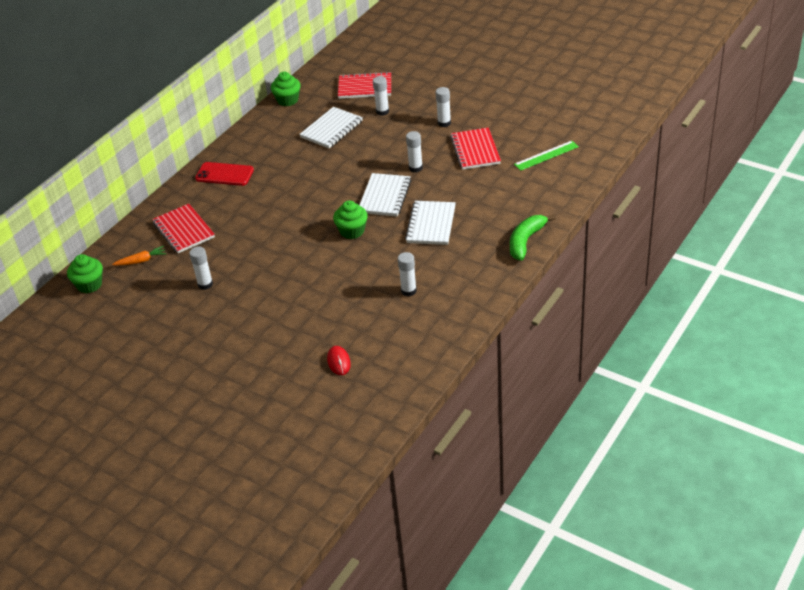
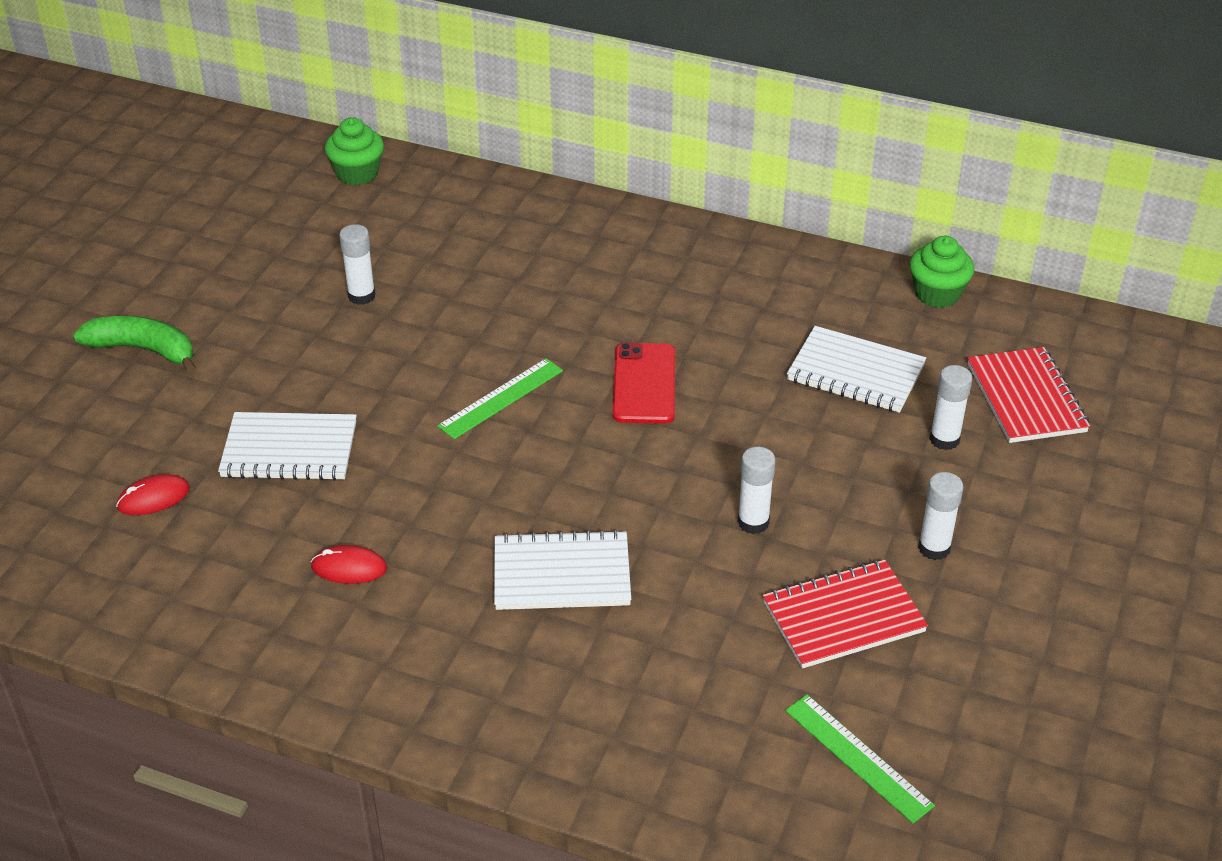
camera: 75 degrees right, 0 degrees up
(141, 261) = (419, 213): orange carrot -> none
(184, 230) = (505, 242): red notebook -> none
(224, 174) = (673, 258): red phone -> red phone (644, 384)
(308, 237) = (501, 398): none -> green ruler
(352, 231) = (526, 456): green cupcake -> none
(385, 196) = (644, 488): white notebook -> white notebook (289, 450)
(408, 291) = (349, 568): white glue stick -> red mouse
(525, 241) = (522, 747): green banana -> green banana (143, 350)

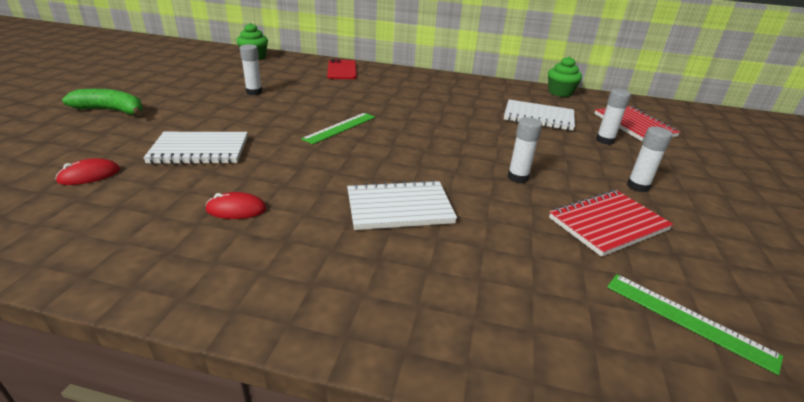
camera: 10 degrees left, 10 degrees down
(644, 384) = (424, 122): red phone -> red phone (342, 70)

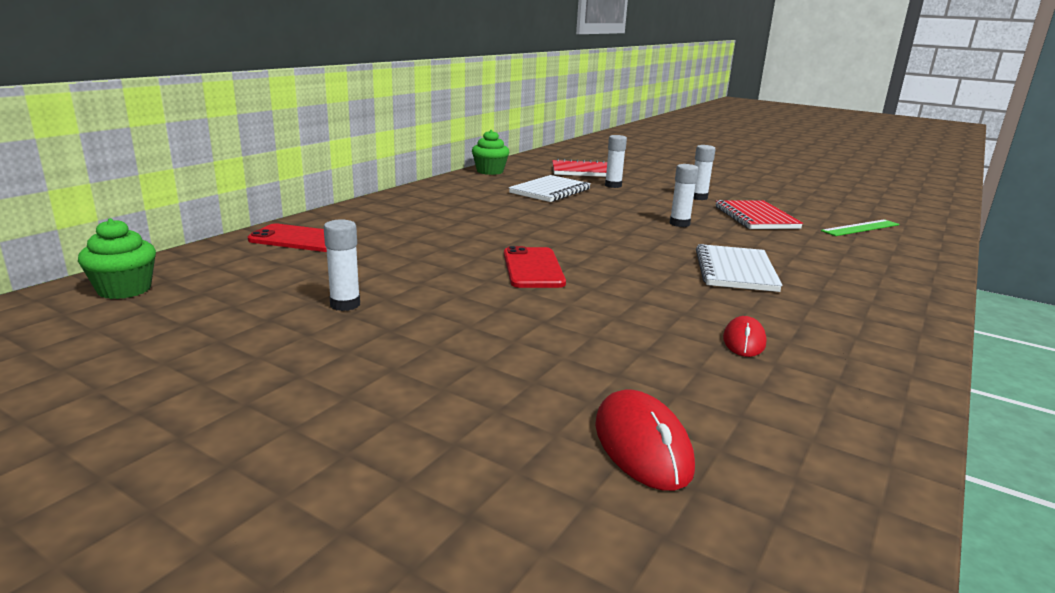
camera: 70 degrees left, 10 degrees down
(89, 175) = (642, 445): red mouse -> red mouse, size x1.53
(112, 110) = (329, 441): green banana -> none
(200, 150) = (573, 356): white notebook -> none
(340, 127) = (533, 268): green ruler -> red phone

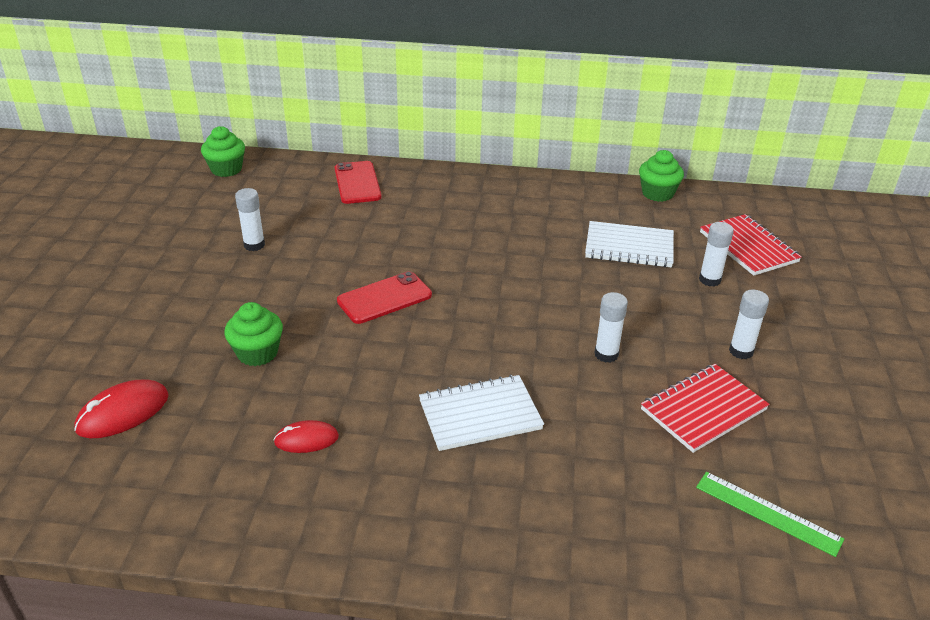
camera: 65 degrees right, 15 degrees up
(575, 339) = (257, 353): none -> green cupcake

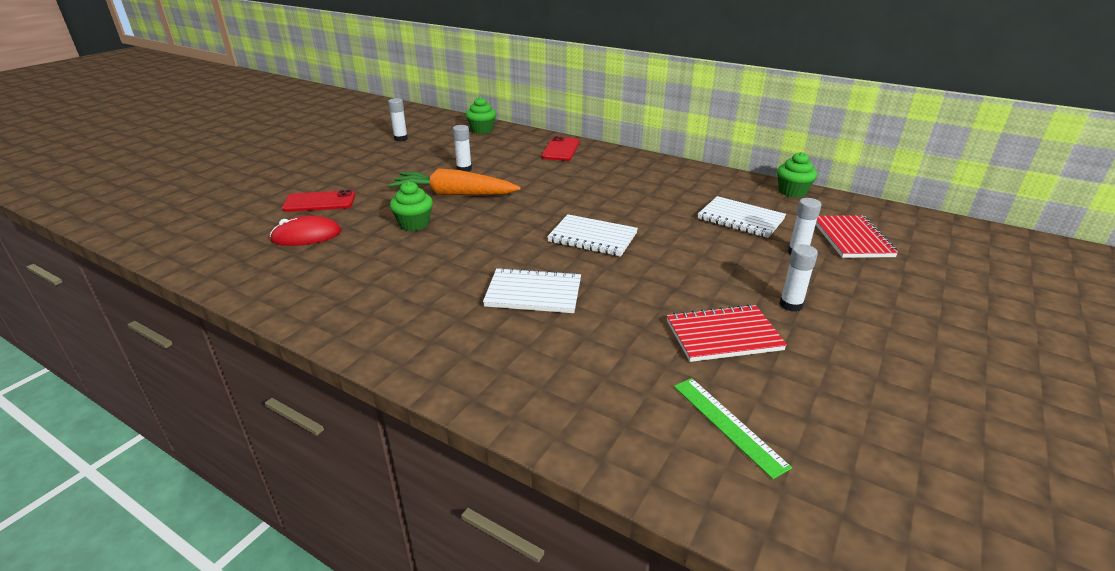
camera: 25 degrees right, 5 degrees down
(272, 291) = (454, 194): none -> orange carrot
(306, 439) = (401, 277): red mouse -> none
(384, 298) = (524, 212): red phone -> red phone (319, 202)
(490, 316) = (592, 238): none -> white notebook
(606, 354) = (666, 280): white glue stick -> white glue stick (400, 139)

